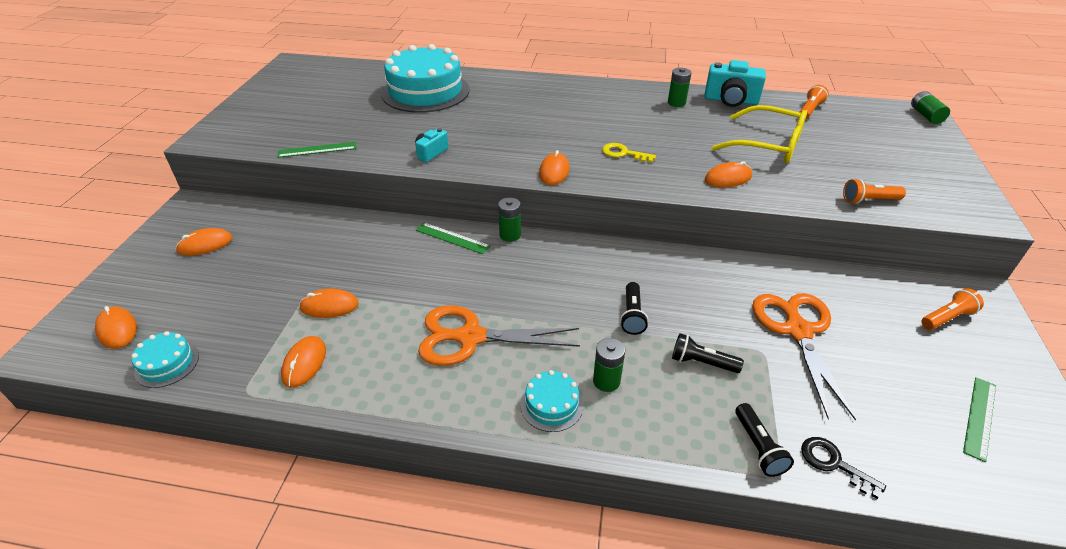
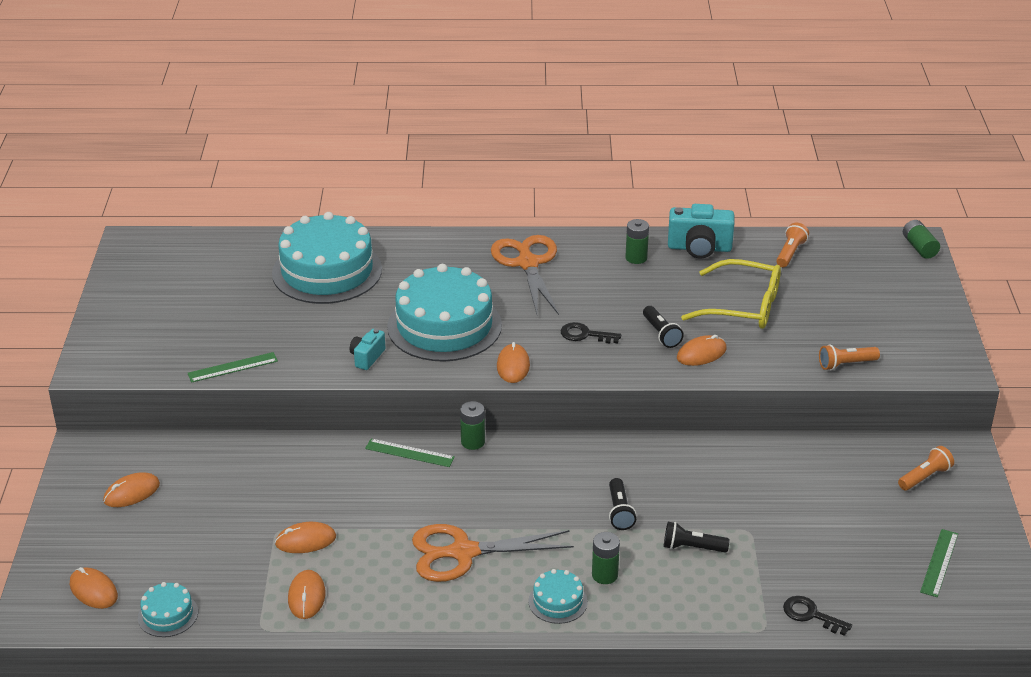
camera: 10 degrees left, 5 degrees down
(504, 136) = (444, 326): none -> turquoise cake
(623, 153) = (585, 335): yellow key -> black key
(758, 447) = (747, 611): black flashlight -> black flashlight (661, 334)
(798, 331) = (782, 507): orange scissors -> orange scissors (528, 263)

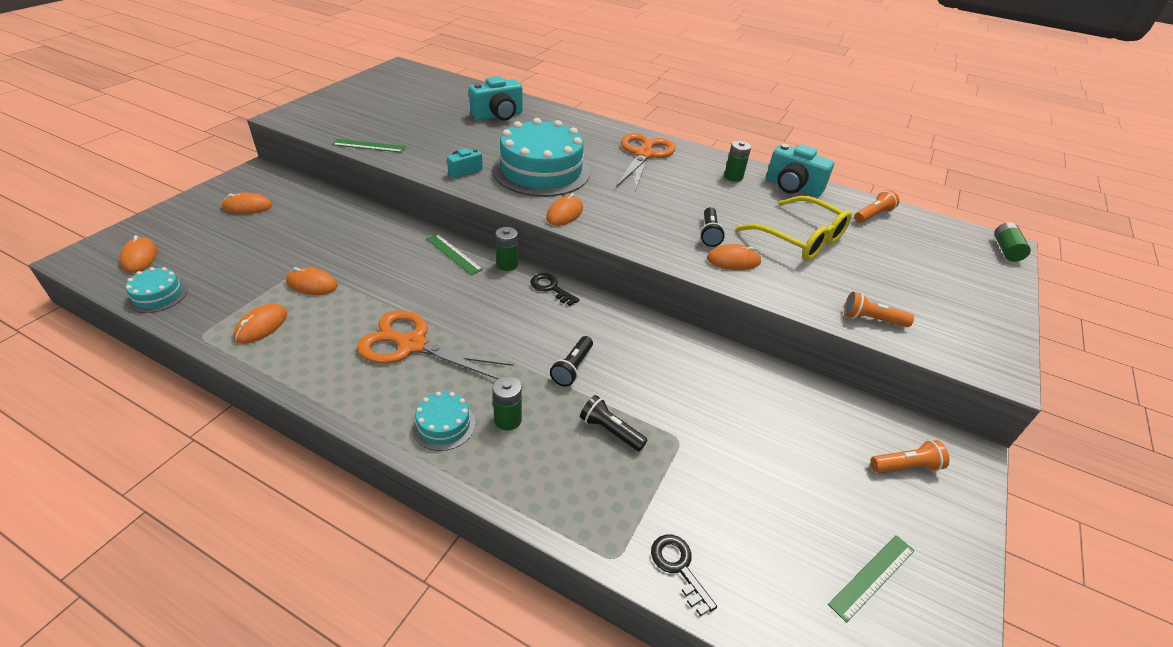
camera: 25 degrees right, 5 degrees up
(327, 271) = (498, 115): turquoise cake -> turquoise camera
(585, 335) = (644, 212): black key -> black key (550, 288)

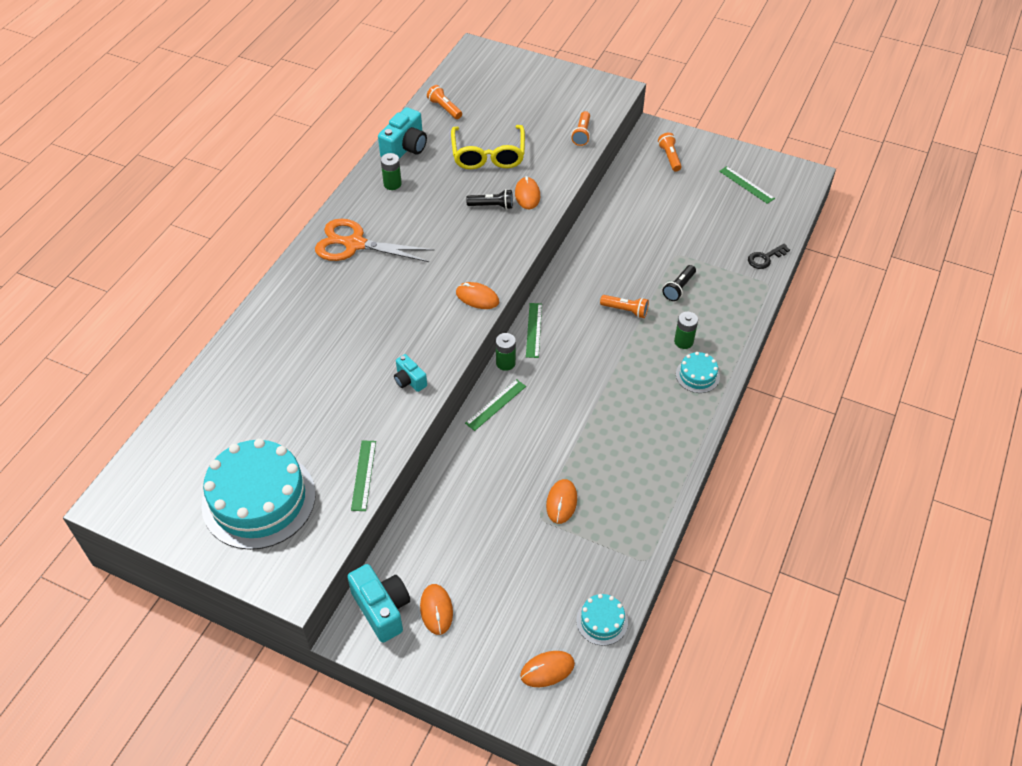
camera: 90 degrees left, 10 degrees up
(261, 326) = (625, 520): orange mouse -> none
(412, 345) = (623, 410): orange scissors -> none
(498, 115) = (271, 370): turquoise camera -> turquoise camera (382, 609)
(541, 171) = (400, 320): turquoise cake -> turquoise cake (259, 499)
(550, 288) = (534, 330): black key -> green ruler
(572, 368) = (625, 310): black flashlight -> orange flashlight
(800, 238) = (488, 155): yellow glasses -> yellow glasses turned 135 degrees clockwise
(1006, 250) = (482, 51): green battery -> none

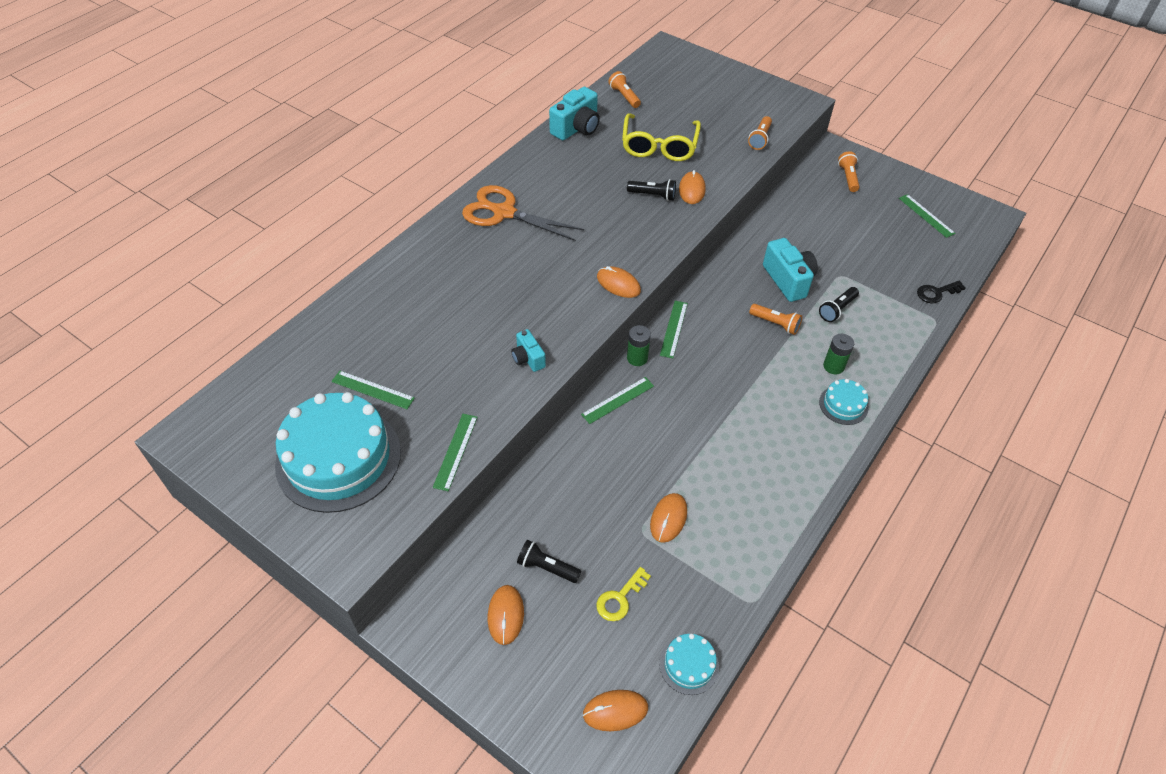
camera: 10 degrees right, 0 degrees up
(273, 433) = (372, 390): none -> green ruler
(382, 609) = (447, 602): turquoise camera -> turquoise camera (788, 280)
(392, 184) = (556, 160): green battery -> none
(463, 563) = (547, 567): none -> black flashlight
(532, 578) = (620, 598): none -> yellow key

